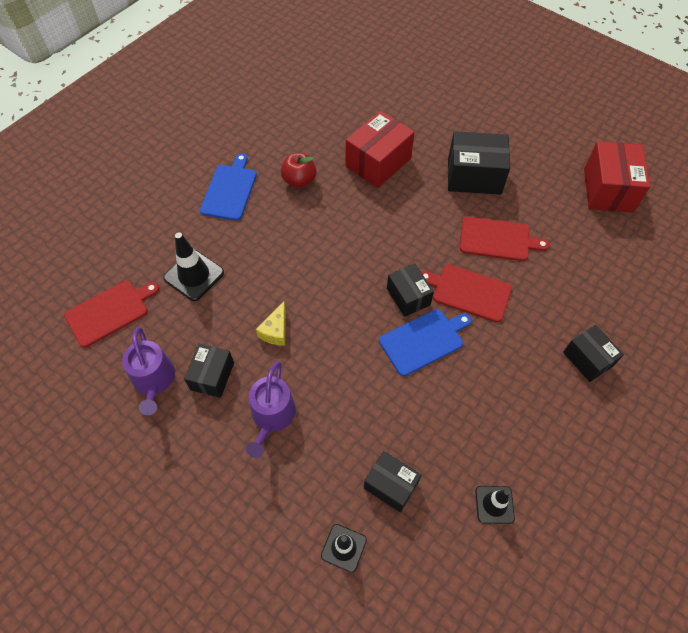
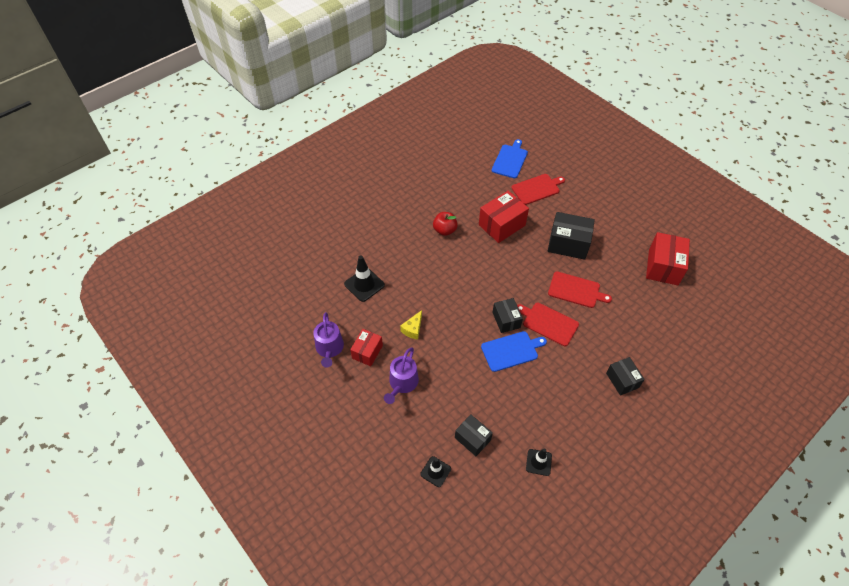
camera: 10 degrees right, 5 degrees down
(110, 312) = (306, 300): red cutting board -> red cutting board (537, 189)
(212, 376) = (367, 352): black box -> red box
(229, 190) = (396, 230): blue cutting board -> blue cutting board (510, 160)

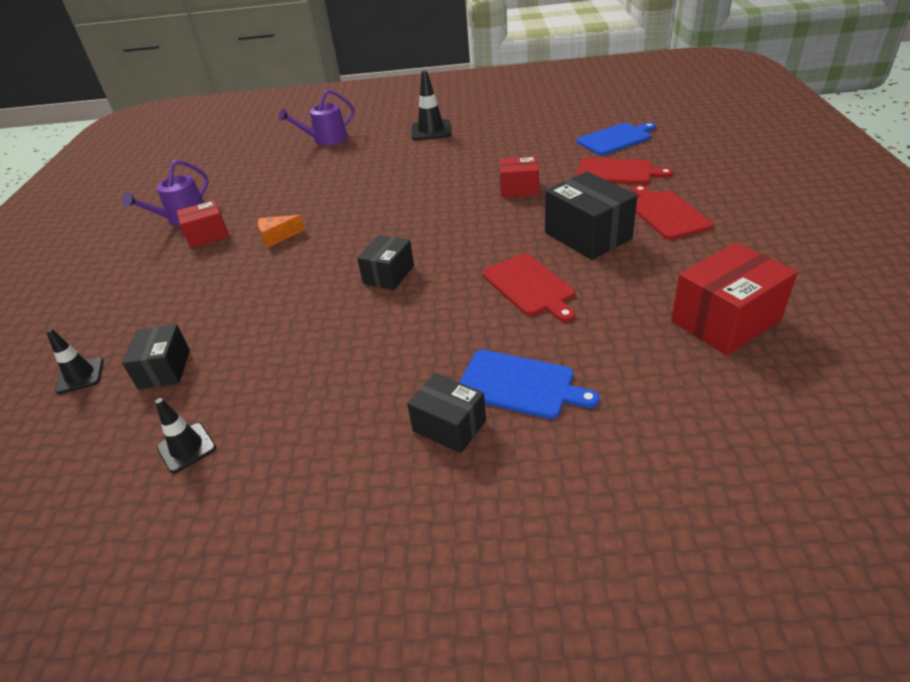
camera: 45 degrees right, 15 degrees down
(364, 284) = (293, 184): black traffic cone -> black traffic cone (431, 130)
(402, 383) = (191, 276): purple watering can -> purple watering can (326, 139)
(413, 329) = (277, 237): yellow cheese -> orange cheese
(445, 230) = (443, 171): red apple -> none
(502, 225) = (519, 189): red box -> red box, size x0.62
(511, 350) = (347, 307): blue cutting board -> blue cutting board (519, 385)
(548, 323) = (438, 302): red cutting board -> red cutting board (666, 213)
(622, 380) = (449, 426): black box -> black box turned 75 degrees counterclockwise

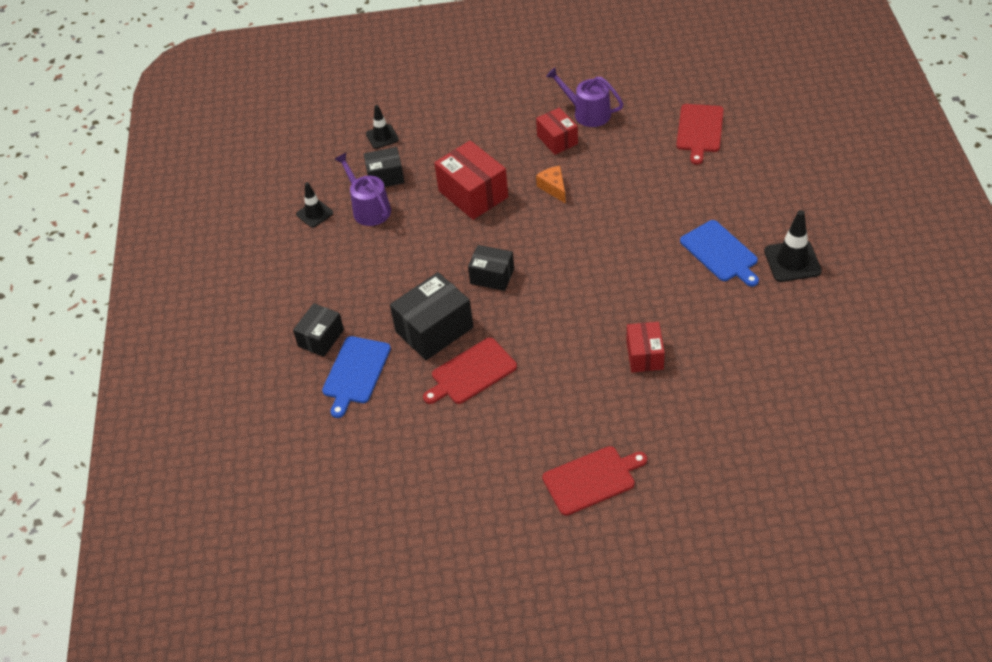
camera: 85 degrees right, 10 degrees up
(326, 139) = (762, 171): purple watering can -> purple watering can (369, 208)
(588, 236) = (550, 413): black box -> black box (434, 330)
(616, 139) = (775, 444): blue cutting board -> blue cutting board (720, 253)
(617, 172) = (685, 442): red cutting board -> red cutting board (699, 130)
(725, 320) = (418, 504): red box -> red box (473, 194)

